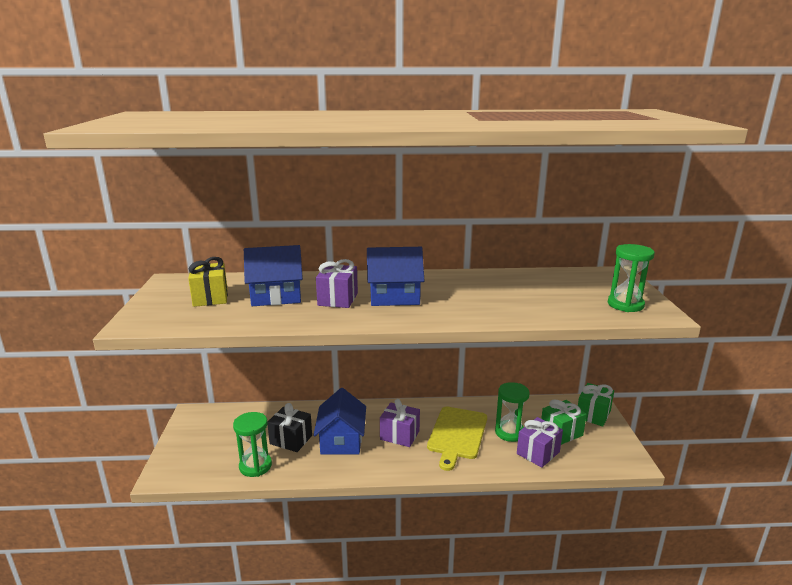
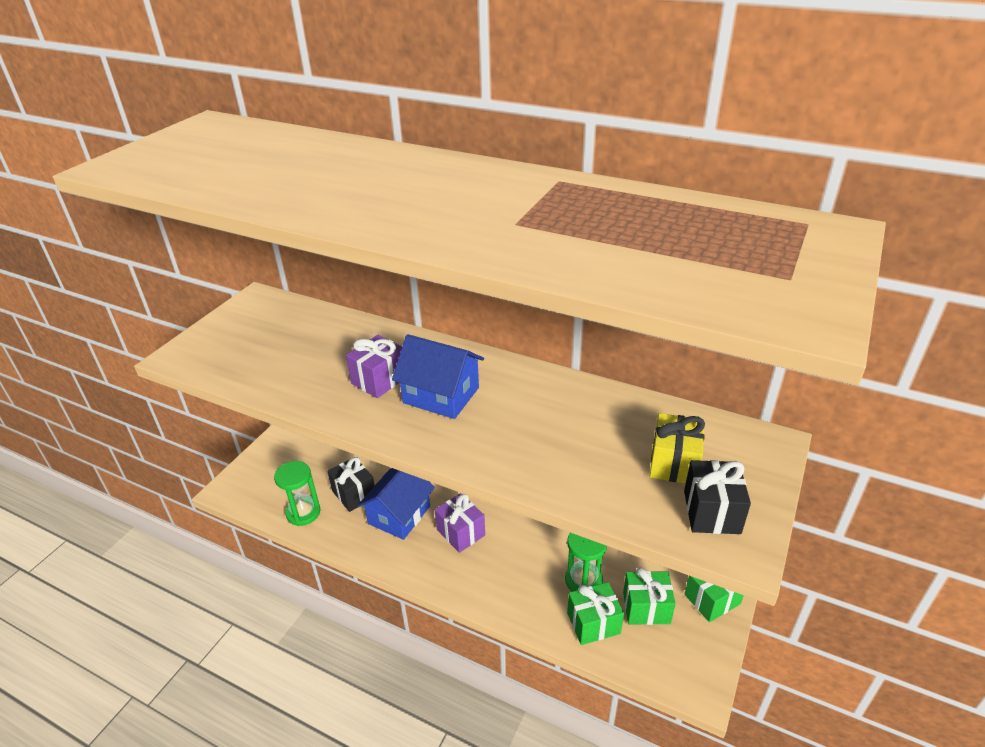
camera: 30 degrees right, 15 degrees up
(210, 298) = (268, 337): yellow gift -> yellow gift (674, 463)
(276, 296) = (327, 354): blue house -> none
(457, 434) = (522, 558): yellow cutting board -> none
(538, 453) = (593, 623): purple gift -> green gift
(625, 305) = (711, 512): green hourglass -> black gift

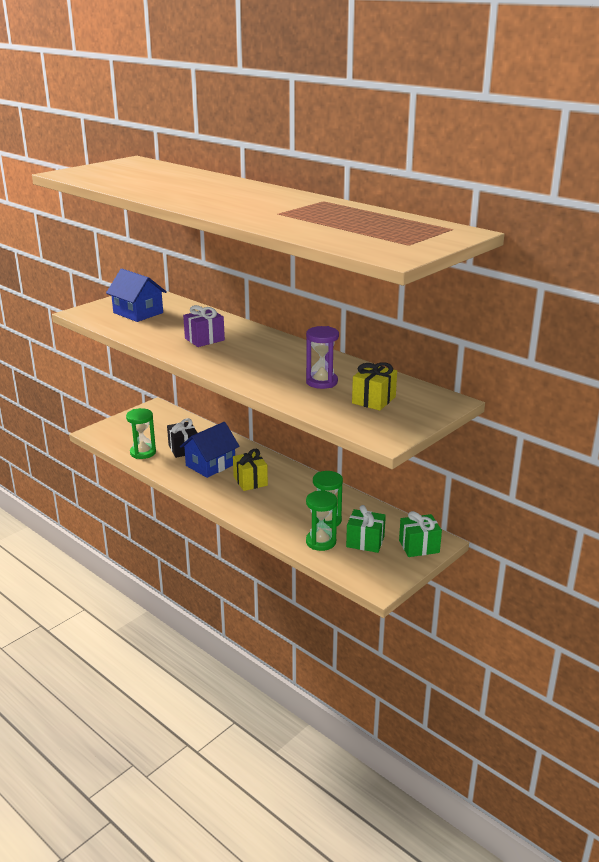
camera: 15 degrees right, 10 degrees down
(441, 395) = (240, 351): blue house -> blue house (138, 313)
(460, 532) = (250, 481): purple gift -> yellow gift
(584, 439) = (321, 382): none -> purple hourglass
(593, 623) = (321, 542): green gift -> green hourglass
(711, 512) = (380, 422): black gift -> none

